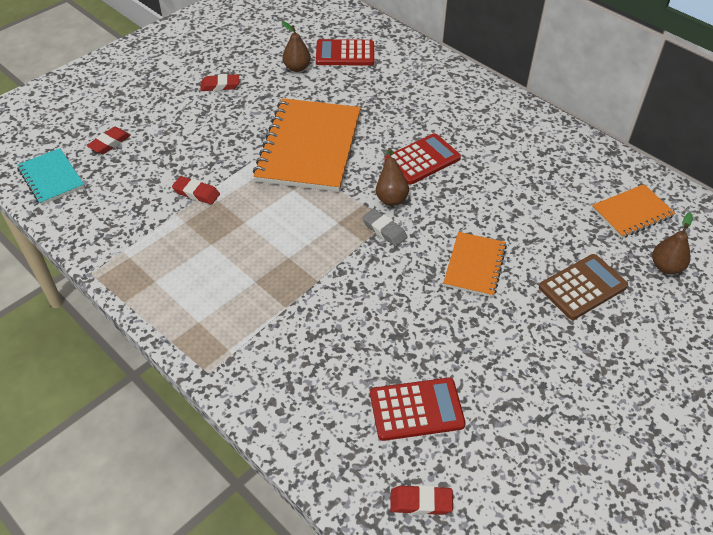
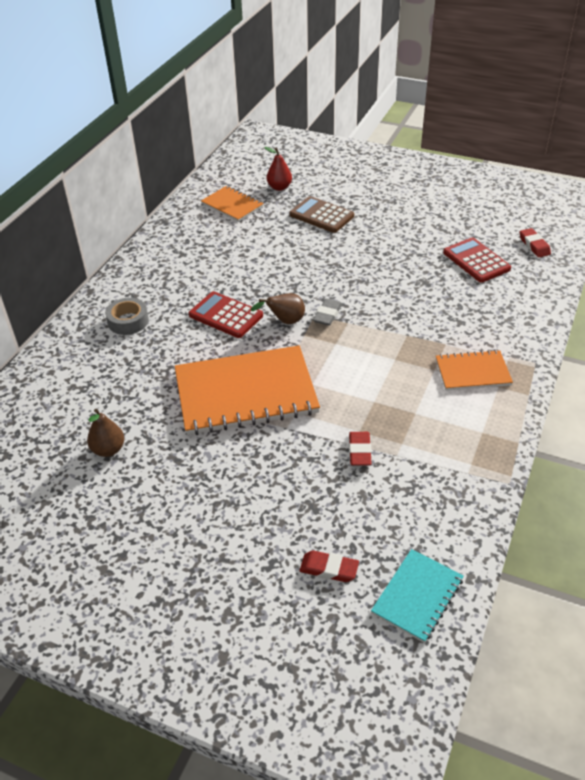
camera: 110 degrees left, 5 degrees down
(220, 85) = (171, 509): red eraser -> none
(345, 54) = (65, 417): red calculator -> none
(446, 100) = (128, 321): none -> grey tape
(474, 265) = (334, 263): orange notebook -> orange notebook (472, 372)
(666, 267) = (279, 187): brown pear -> red pear

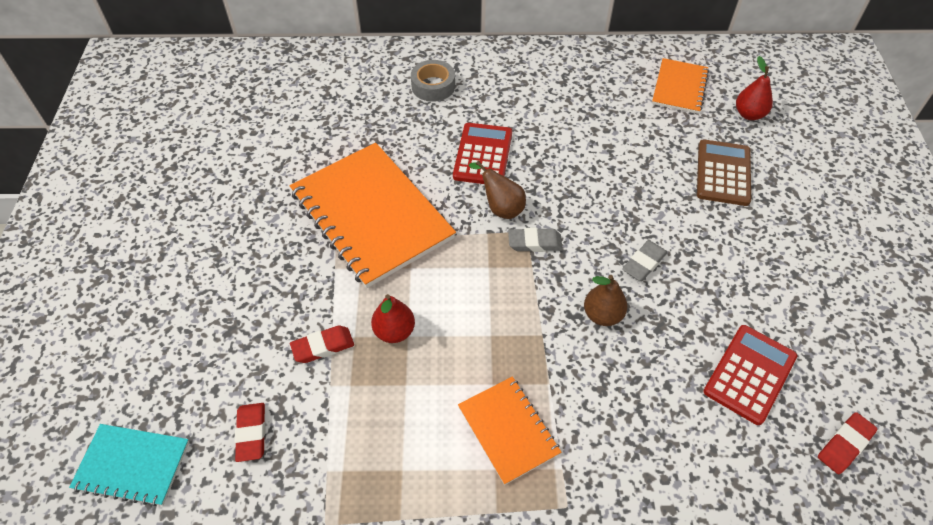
camera: 65 degrees right, 10 degrees up
(108, 450) = (256, 145): brown pear -> brown pear (602, 315)
(329, 569) = (152, 371): red eraser -> red eraser (252, 433)
(366, 407) = (394, 331): none -> red pear
(374, 272) = (644, 263): none -> grey eraser

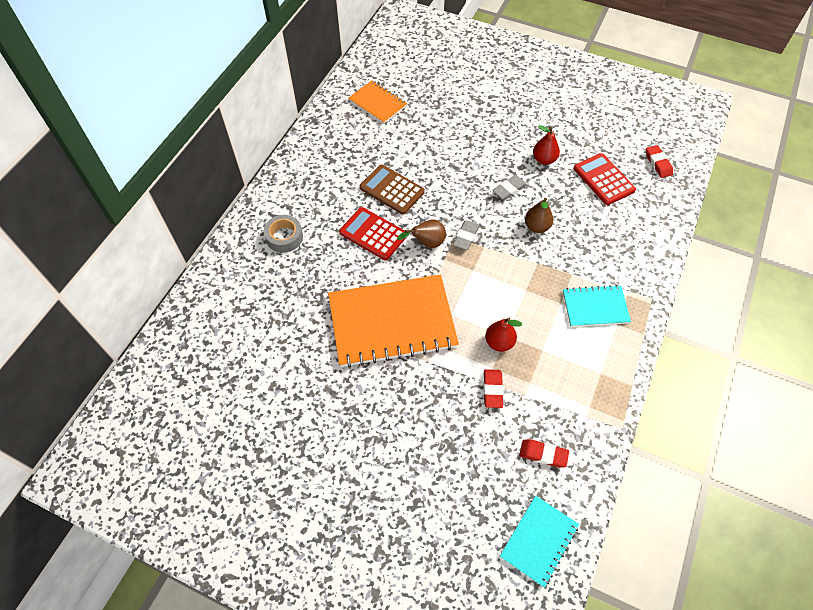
camera: 65 degrees left, 5 degrees up
(508, 430) = (595, 307): orange notebook -> turquoise notebook
(644, 263) = (509, 189): grey eraser -> grey eraser turned 75 degrees clockwise
(723, 173) = (461, 119): brown calculator -> brown calculator (392, 190)
(749, 114) = (422, 83): red pear -> red pear (544, 160)

